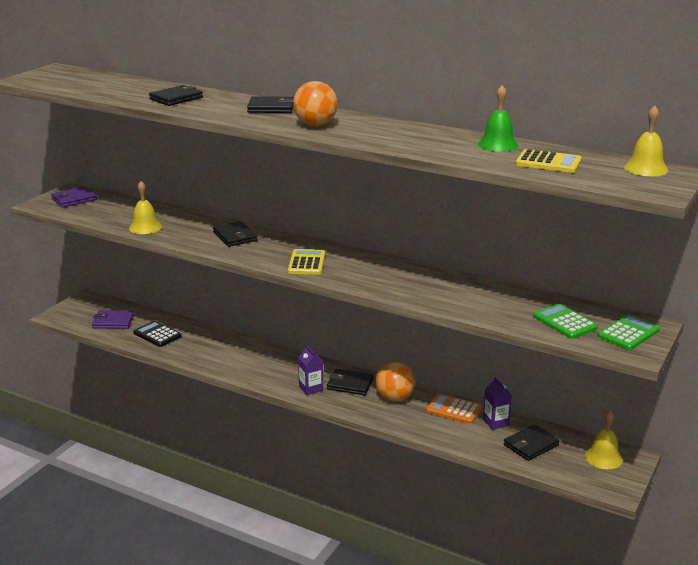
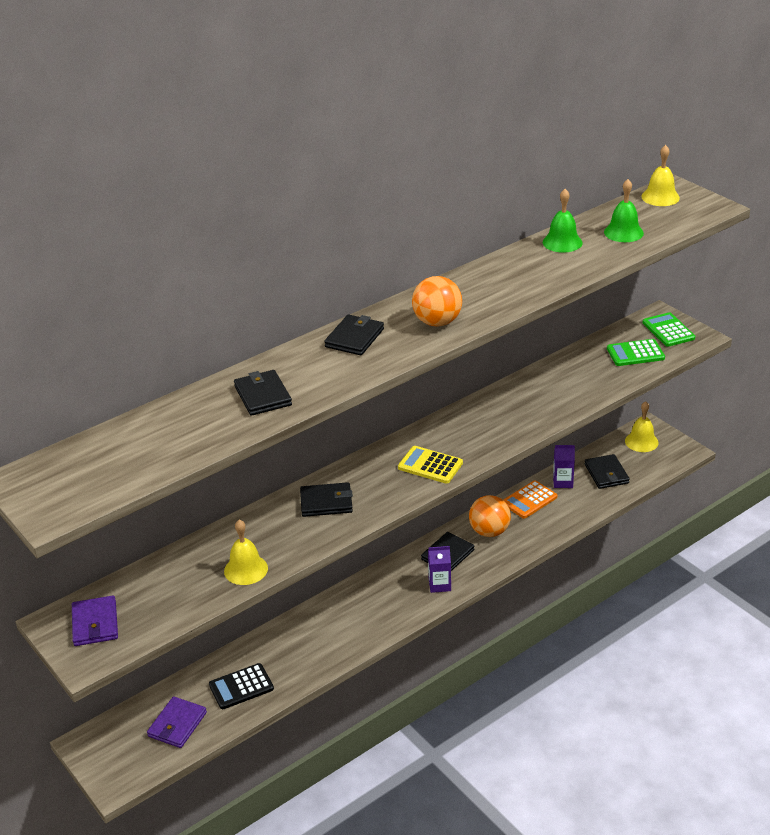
camera: 65 degrees left, 10 degrees up
(548, 162) = (623, 232): yellow calculator -> green bell

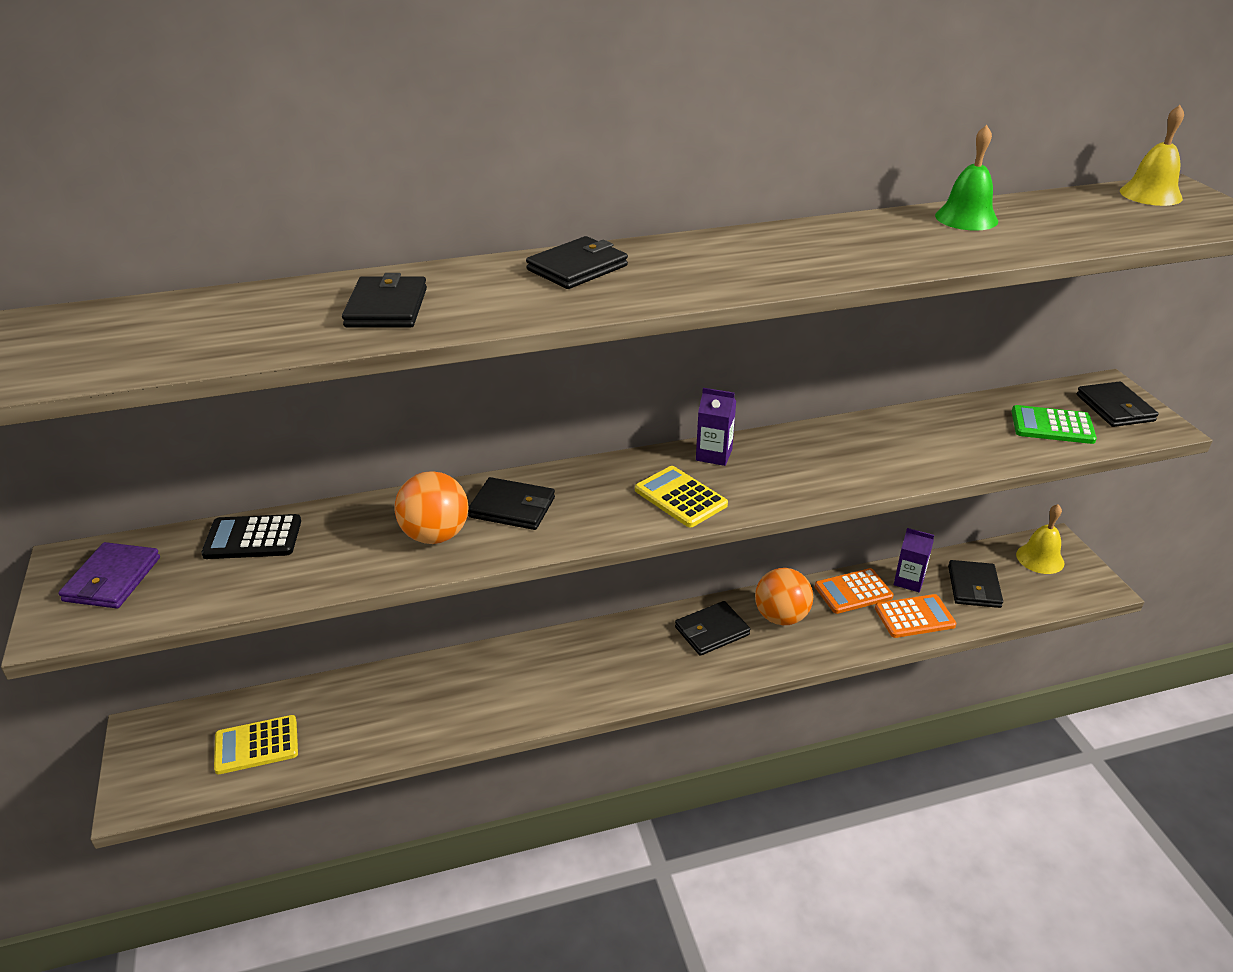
camera: 20 degrees right, 0 degrees up
(177, 724) = (256, 745): purple wallet -> yellow calculator
(241, 687) = (361, 722): black calculator -> black calculator (253, 538)
(246, 569) = (346, 565): yellow bell -> none
(437, 322) = (711, 273): orange ball -> orange ball (435, 535)
(439, 584) = (681, 667): purple carton -> purple carton (714, 455)
(576, 505) = (914, 617): none -> orange calculator
(623, 232) = (1071, 223): green bell -> none
(668, 330) = (1115, 408): green calculator -> black wallet

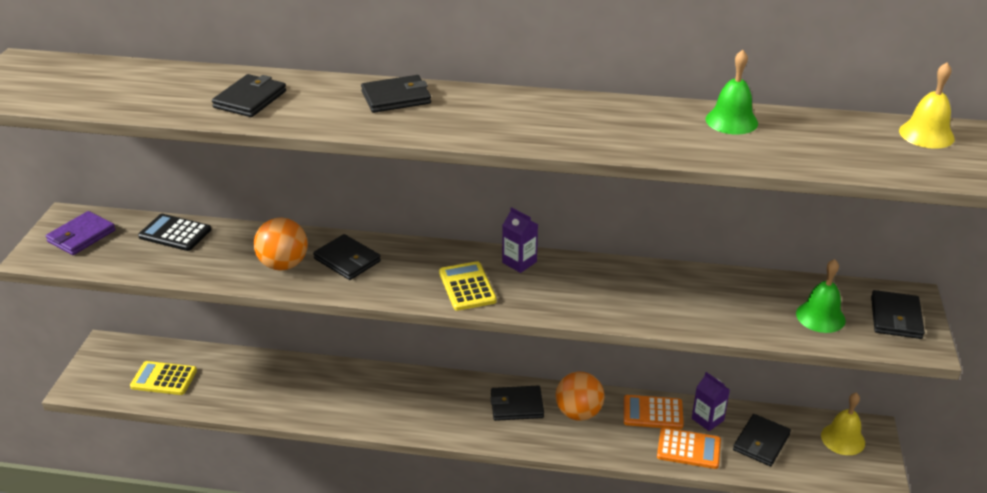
camera: 25 degrees right, 0 degrees up
(1052, 426) = (820, 316): green calculator -> green bell

